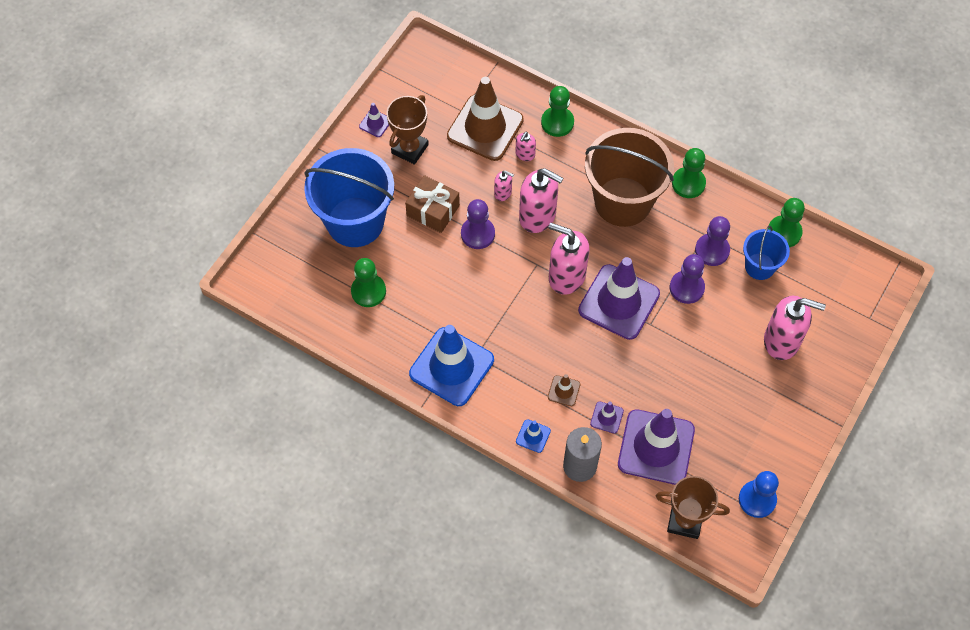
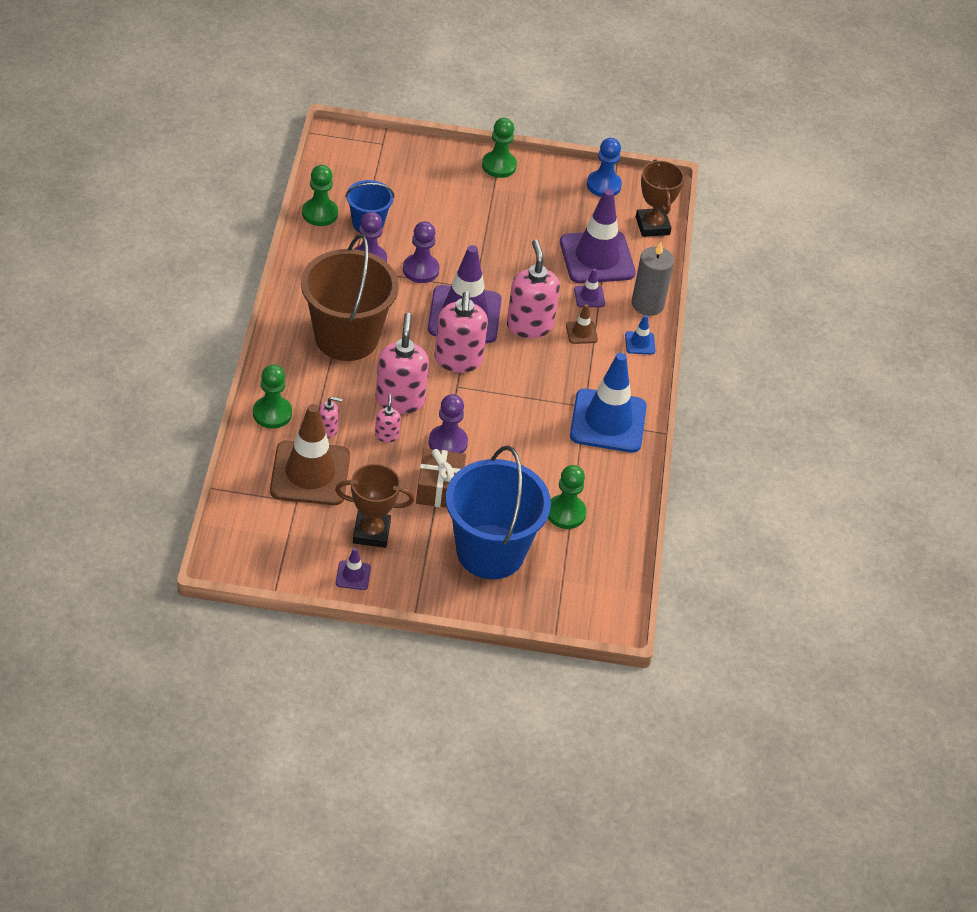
camera: 120 degrees left, 15 degrees down
(688, 183) = (298, 292): green pawn -> green pawn (499, 166)
(782, 341) = (440, 195): pink soap dispenser -> pink soap dispenser (529, 325)

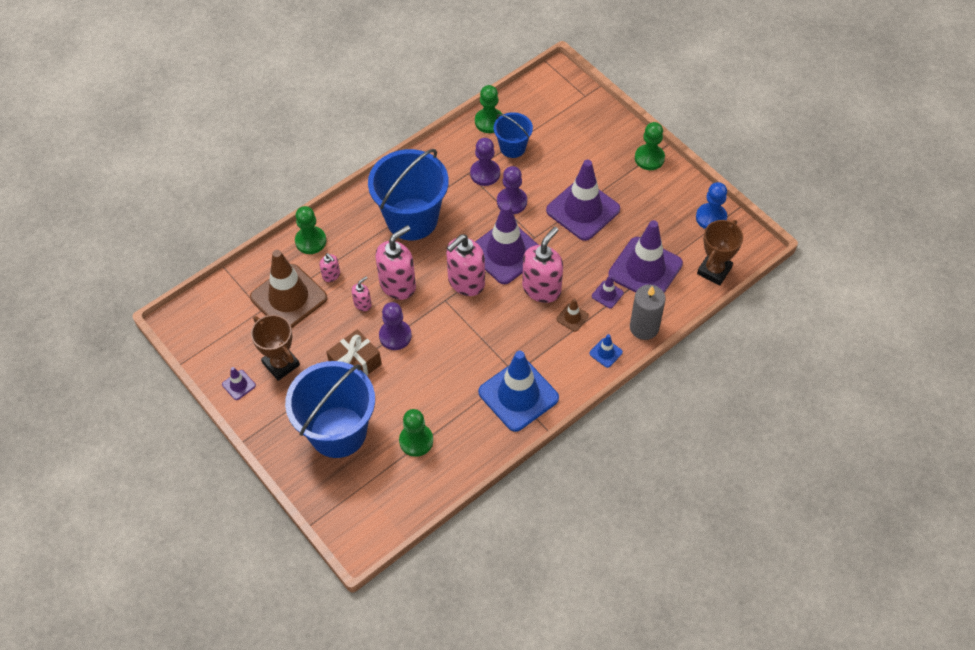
camera: 50 degrees right, 10 degrees up
(346, 337) = (412, 219): brown bucket -> blue bucket
(491, 240) = (583, 210): none -> purple traffic cone

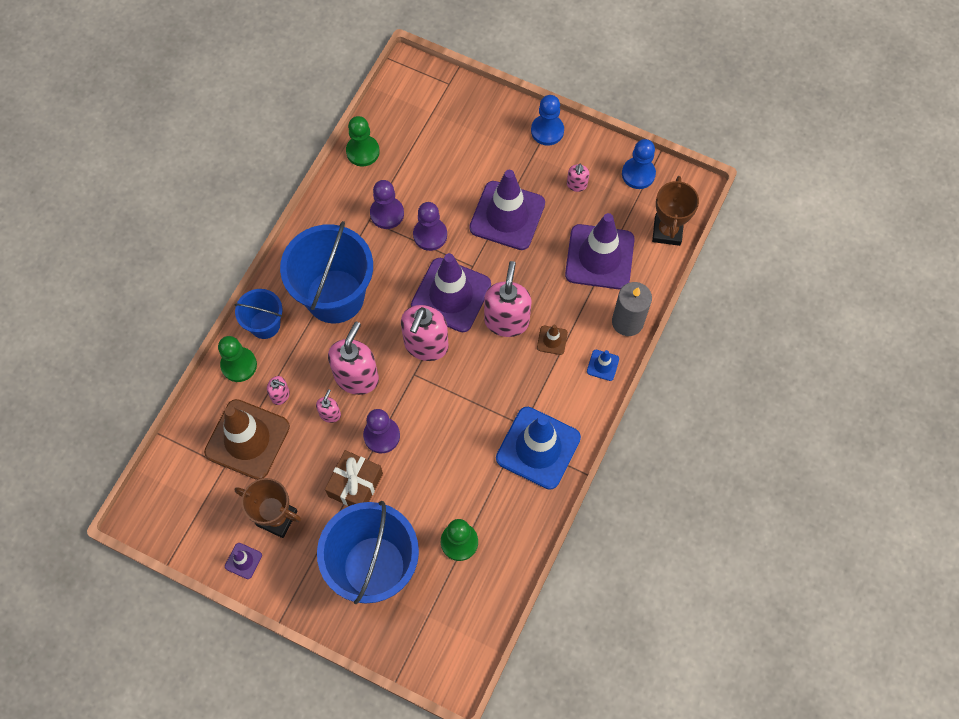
camera: 25 degrees left, 10 degrees up
(512, 147) = (401, 172): blue bucket -> blue bucket (265, 324)
(607, 294) = (575, 300): purple traffic cone -> none
(649, 158) = (547, 131): green pawn -> blue pawn
(653, 207) = (576, 185): none -> pink soap dispenser

